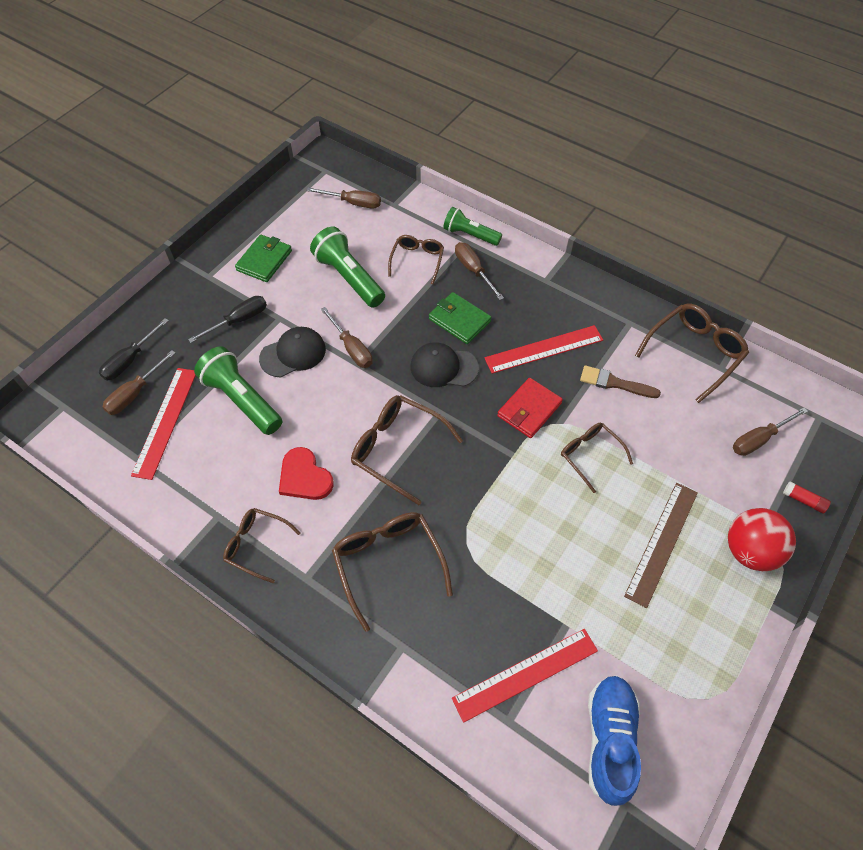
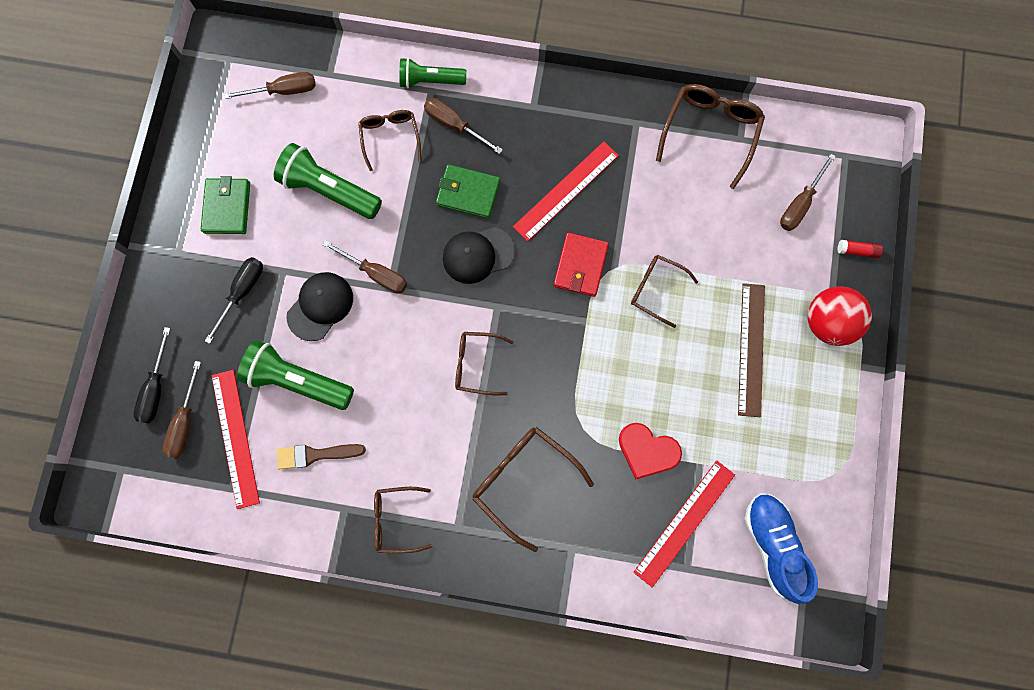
camera: 25 degrees left, 20 degrees up
(304, 477) = (403, 433): red heart -> red heart (647, 451)
(398, 449) = (477, 364): brown glasses -> brown glasses, size x0.64
(615, 383) = (648, 200): brown brush -> brown brush (315, 454)

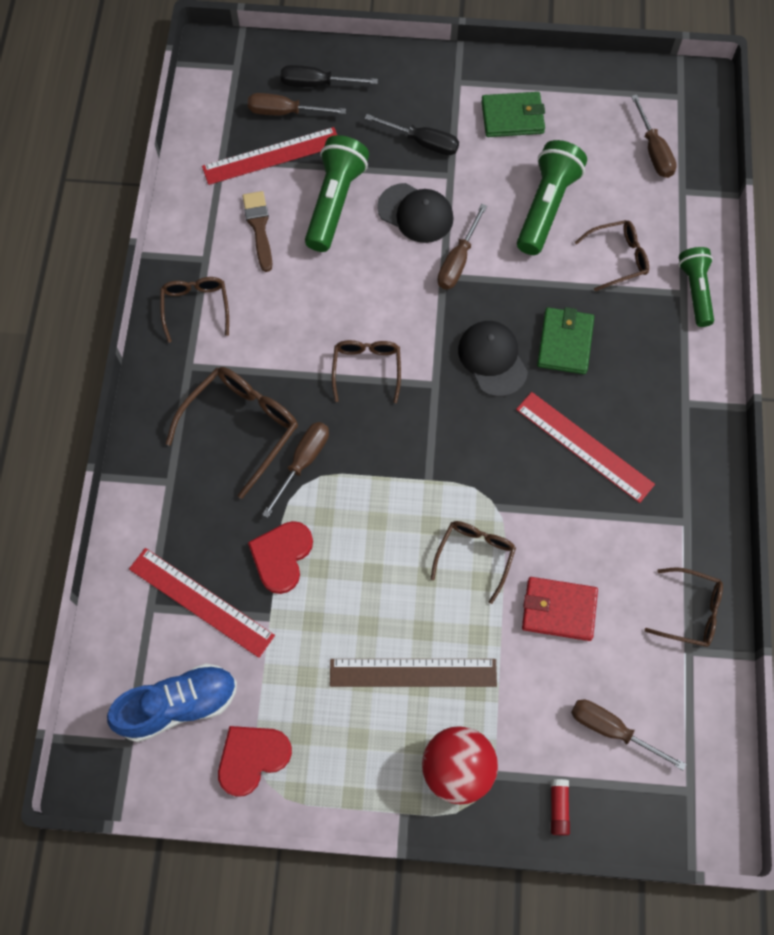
camera: 85 degrees right, 10 degrees down
(454, 125) = (645, 321): brown screwdriver -> brown screwdriver (303, 462)
(580, 266) = (494, 469): red wallet -> red wallet (559, 609)
(710, 132) = (690, 611): brown glasses -> brown glasses, size x0.64
(816, 484) = (252, 758): none -> red heart

